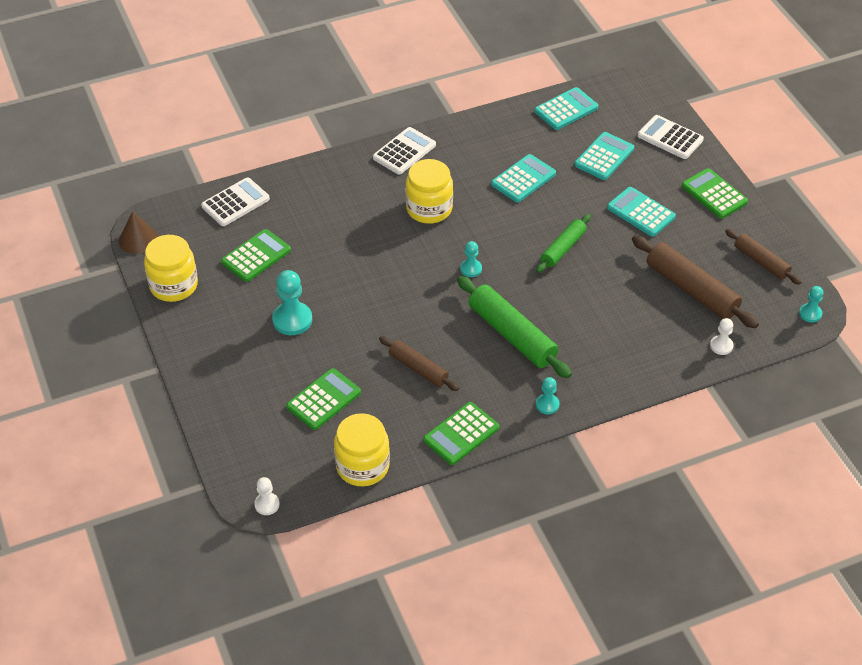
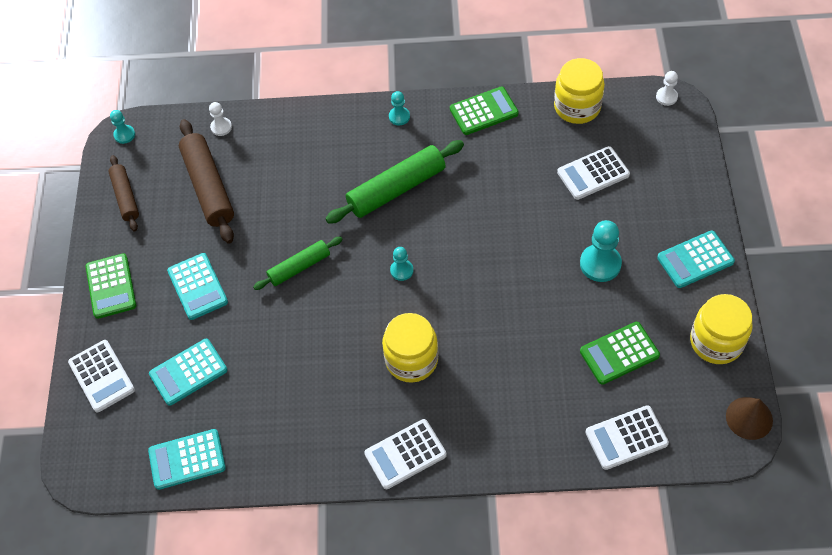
camera: 155 degrees left, 10 degrees up
(323, 400) = (593, 173): green calculator -> white calculator
(418, 368) = (496, 180): brown rolling pin -> none
(512, 334) = (396, 189): green rolling pin -> green rolling pin turned 75 degrees clockwise
(523, 179) = (291, 369): turquoise calculator -> turquoise calculator (695, 260)

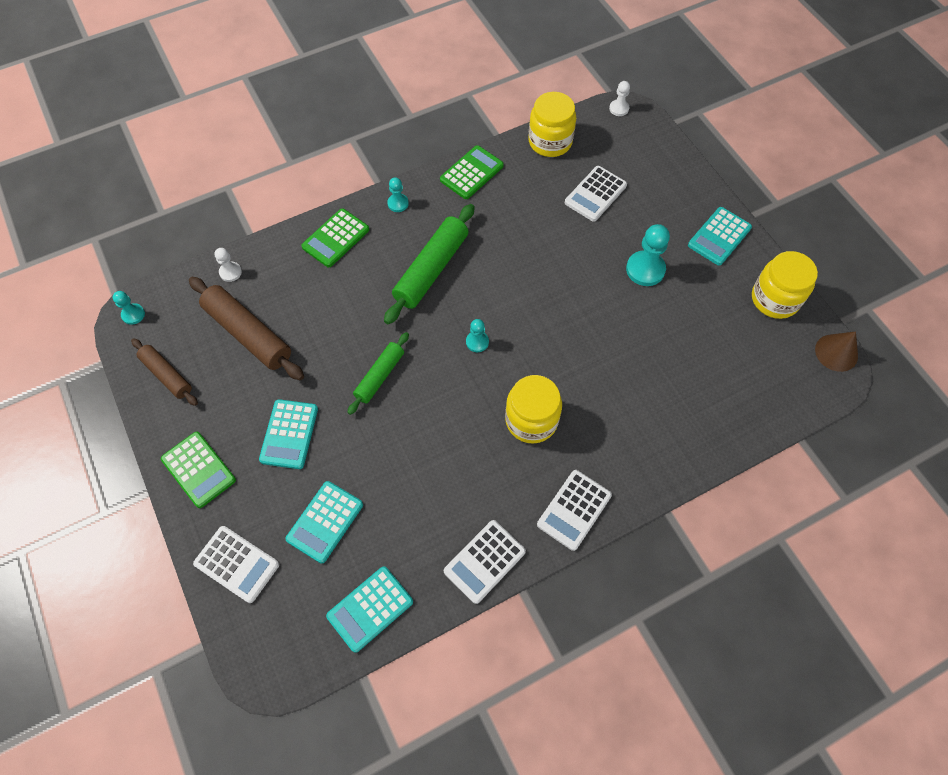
camera: 30 degrees left, 5 degrees up
(197, 287) = (289, 434): turquoise calculator -> turquoise calculator turned 60 degrees clockwise
(619, 353) = (704, 340): green calculator -> green calculator (336, 238)
(626, 438) = (751, 411): white calculator -> white calculator (484, 561)

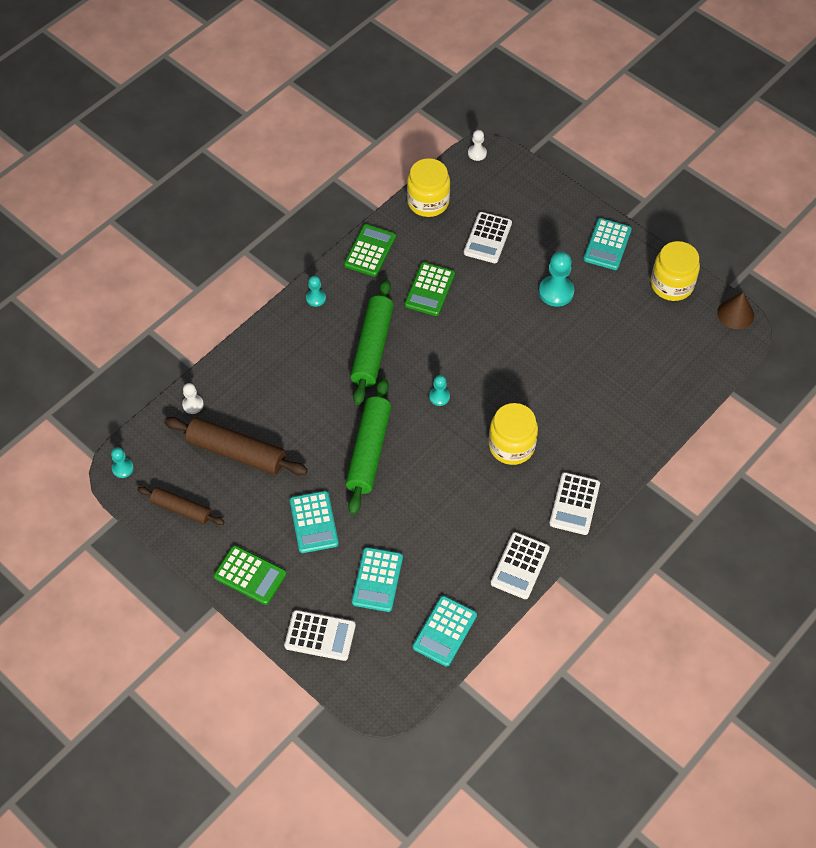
camera: 20 degrees left, 5 degrees down
(336, 238) = (274, 346): green calculator -> green calculator (429, 290)
(379, 376) = (368, 451): green rolling pin -> green rolling pin, size x1.65

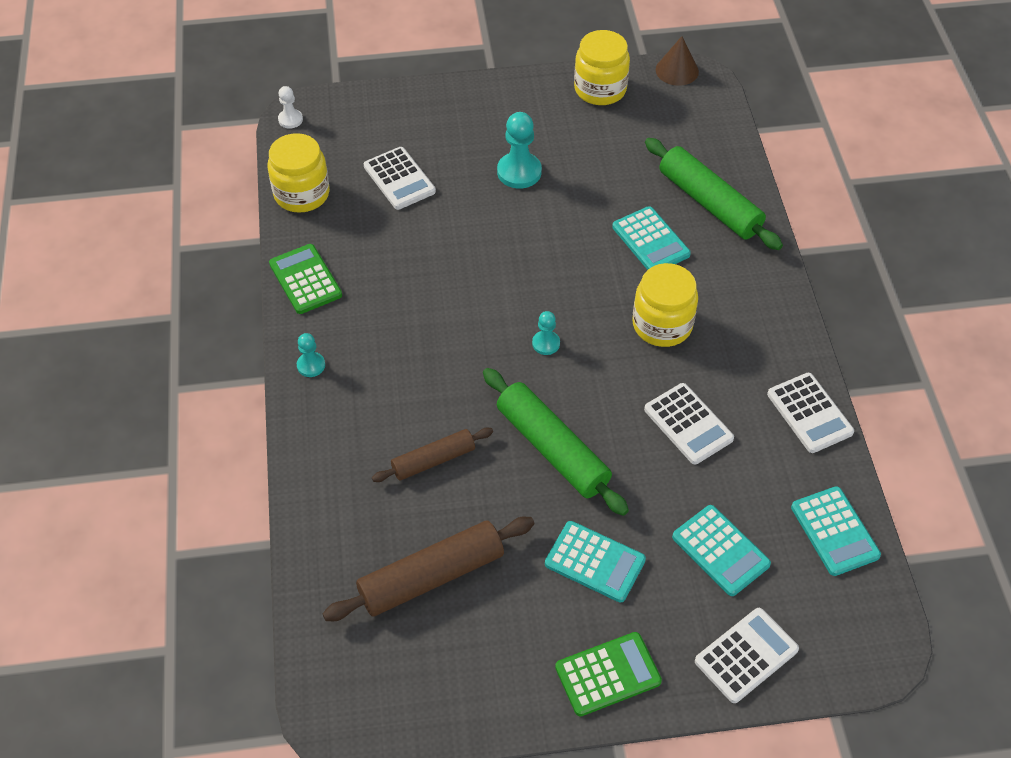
camera: 50 degrees left, 5 degrees down
(122, 468) = (335, 715): turquoise pawn -> none
(181, 509) = (453, 687): brown rolling pin -> brown rolling pin (433, 460)
(193, 405) = (323, 578): white pawn -> none
(372, 347) = (427, 359): green rolling pin -> green rolling pin (709, 203)
(429, 290) = (408, 264): green calculator -> none
(574, 504) = (775, 321): white calculator -> white calculator (688, 424)
(607, 245) = (507, 101): turquoise calculator -> turquoise calculator (650, 241)

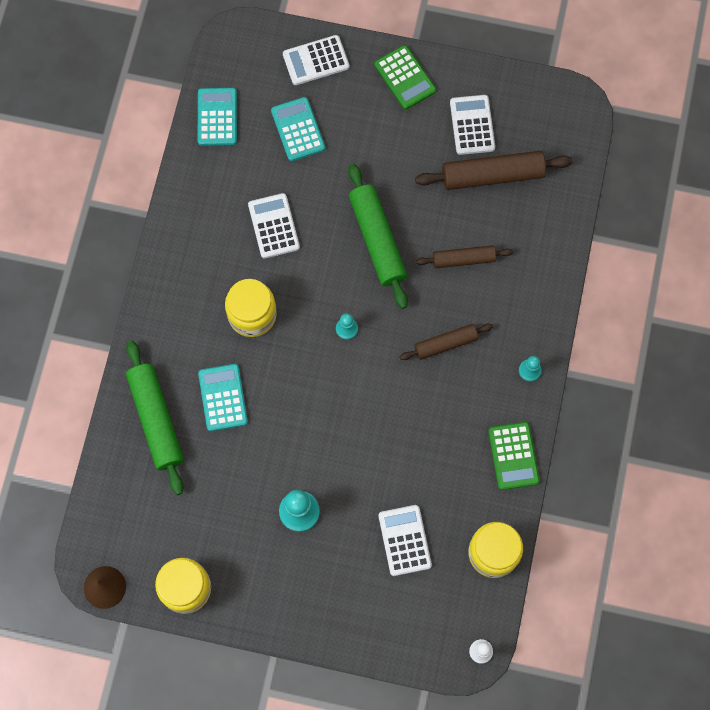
camera: 160 degrees left, 20 degrees up
(422, 362) = (445, 344): none -> brown rolling pin
(595, 562) = (382, 149): turquoise calculator -> none
(608, 674) = (405, 77): green calculator -> green calculator turned 120 degrees counterclockwise
(809, 413) = (184, 205): white calculator -> white calculator (472, 125)

